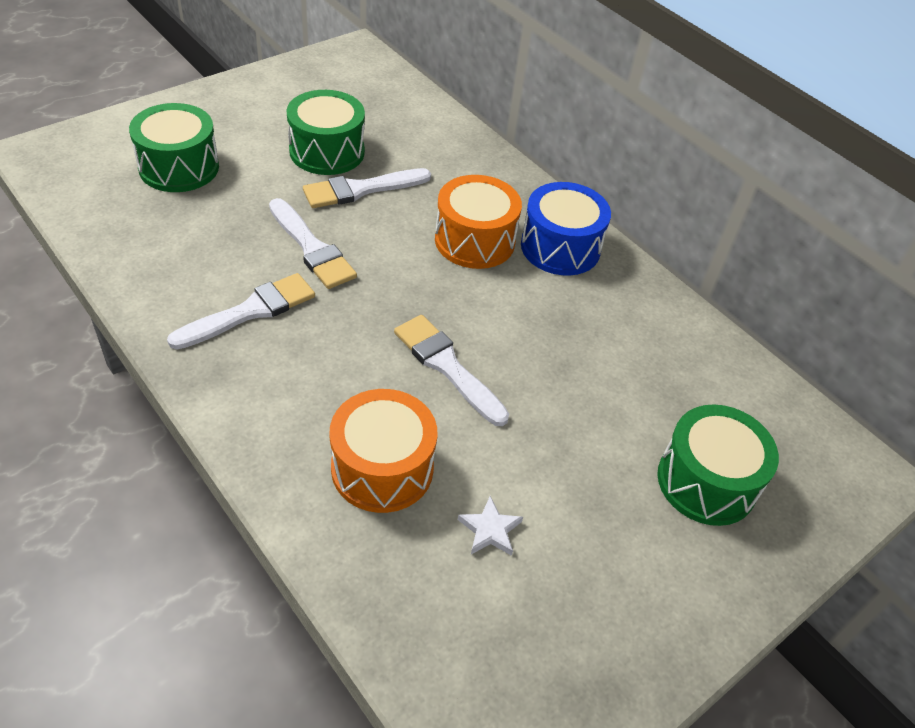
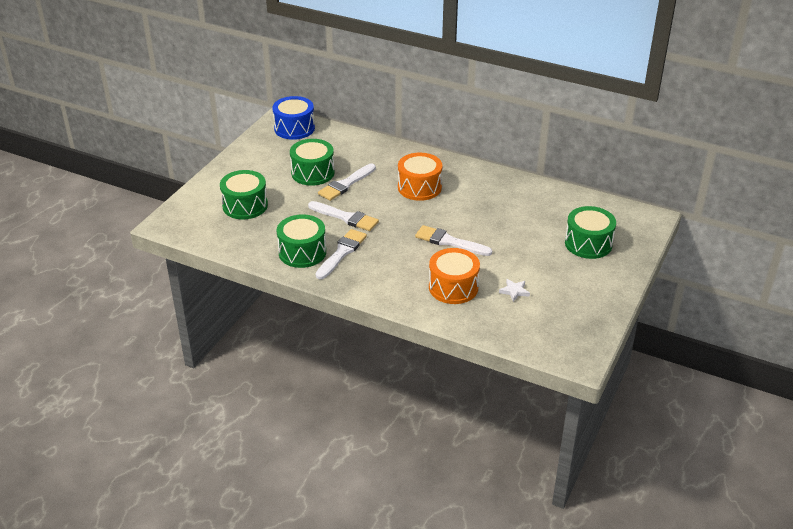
camera: 20 degrees left, 10 degrees down
(189, 284) = (302, 252): none -> green drum
(560, 247) = (461, 176): blue drum -> blue drum (294, 128)

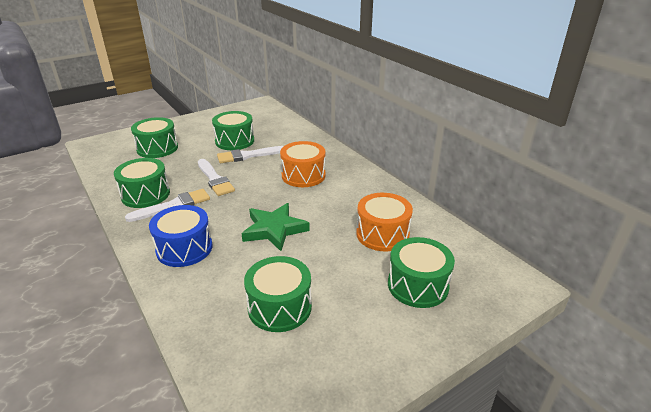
camera: 30 degrees right, 5 degrees down
(294, 128) = (261, 111): blue drum -> blue drum (184, 248)
(449, 242) = (274, 229): white brush -> green star
(453, 287) = (224, 276): orange drum -> orange drum (382, 234)
(514, 291) = (280, 307): white star -> green drum

